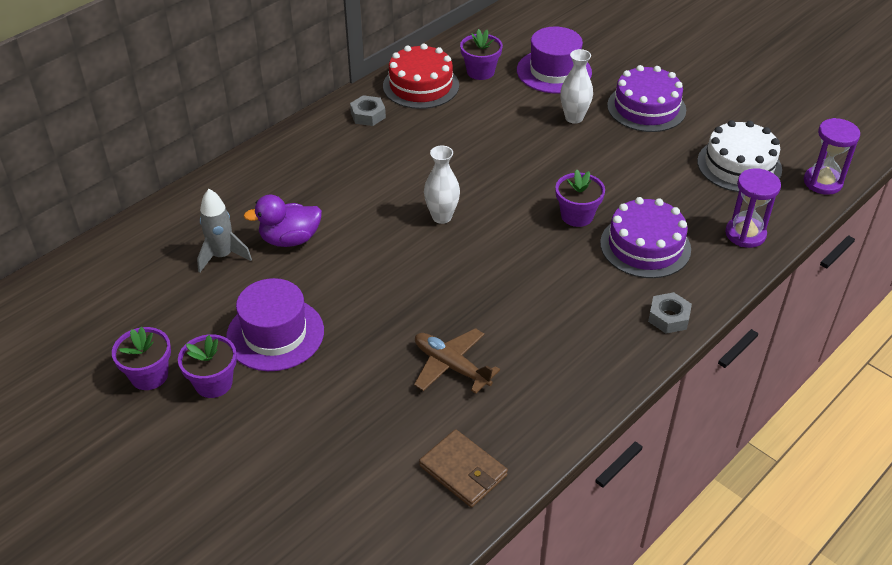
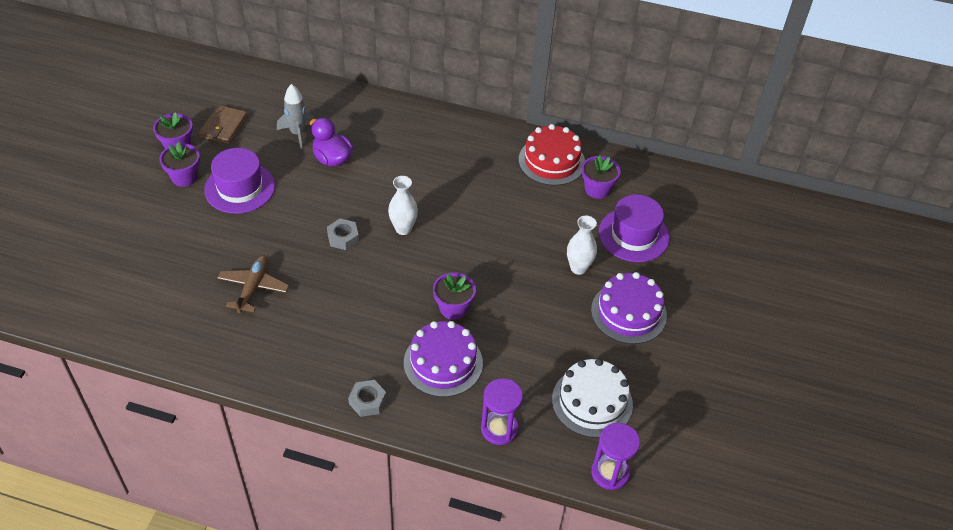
camera: 60 degrees right, 5 degrees up
(368, 115) = (493, 145): grey nut -> grey nut (343, 237)
(463, 471) = (163, 326): brown wallet -> brown wallet (224, 127)

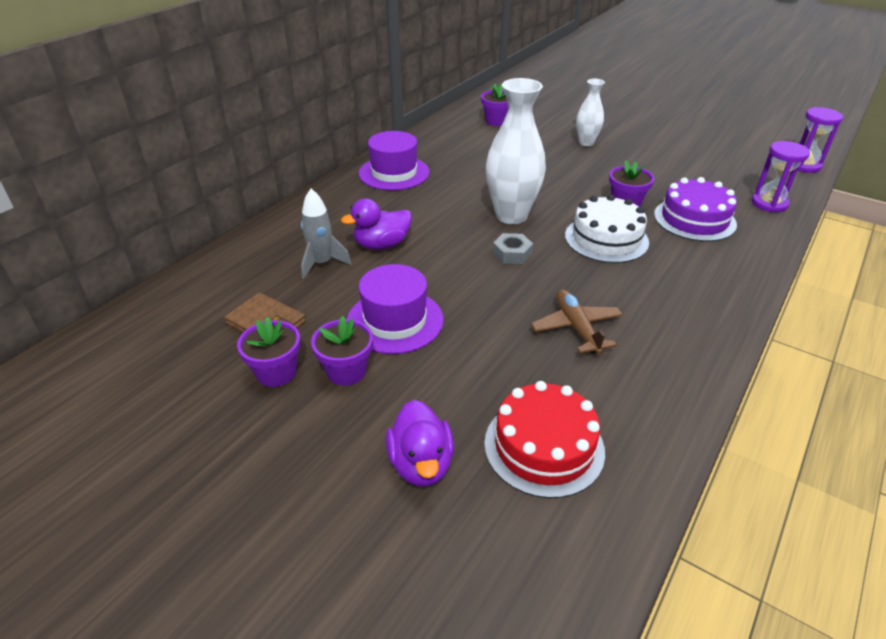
camera: 70 degrees left, 10 degrees down
(113, 228) = (421, 464): none -> purple duck
(253, 287) = (576, 328): brown plane -> brown plane turned 45 degrees clockwise
(367, 401) = (747, 268): grey nut -> none
(403, 229) = (511, 216): white vase -> white vase, size x1.78
(551, 161) = (453, 133): red cake -> red cake (544, 446)
(592, 402) = (733, 161): white cake -> white cake (606, 239)
(628, 312) = (638, 132): purple cake -> none
(633, 235) = (554, 117): purple hat -> purple hat (394, 173)

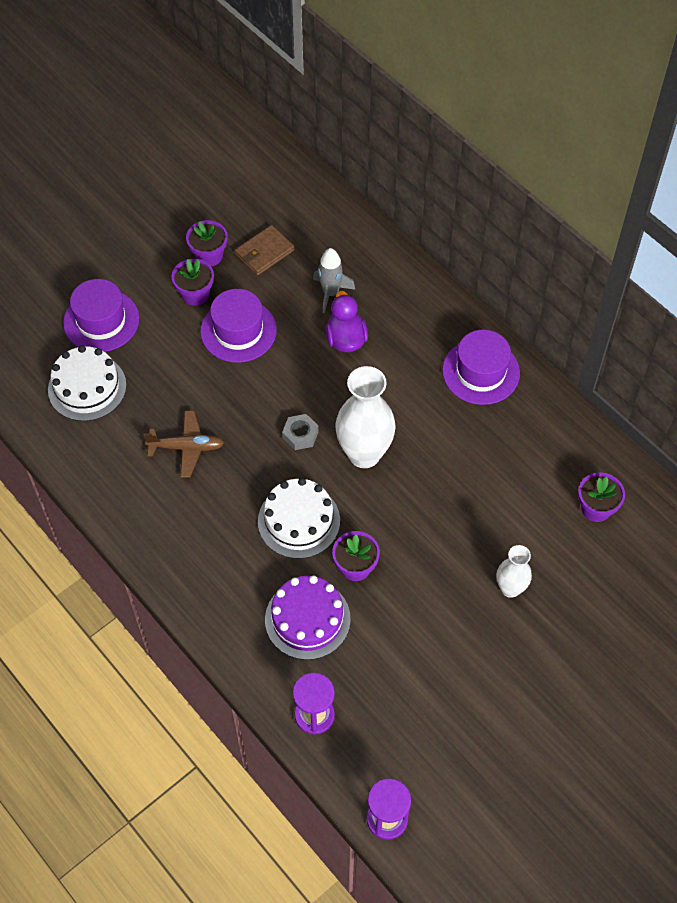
camera: 105 degrees right, 20 degrees up
(421, 464) = (101, 321): purple duck -> purple hat
(544, 446) = (87, 387): red cake -> white cake

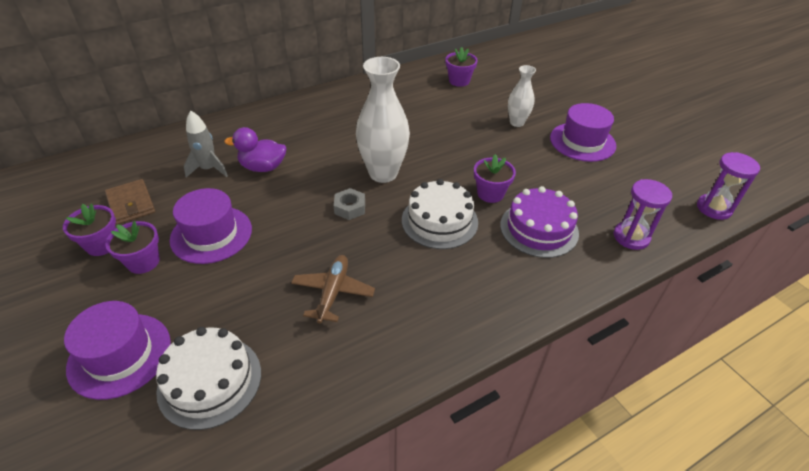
camera: 80 degrees left, 15 degrees down
(481, 372) = (331, 107): purple hat -> purple hat (582, 142)

